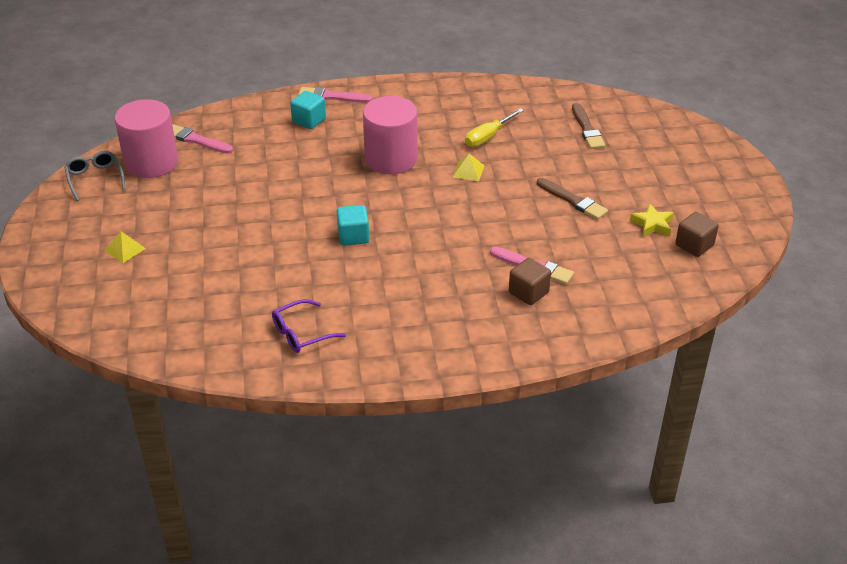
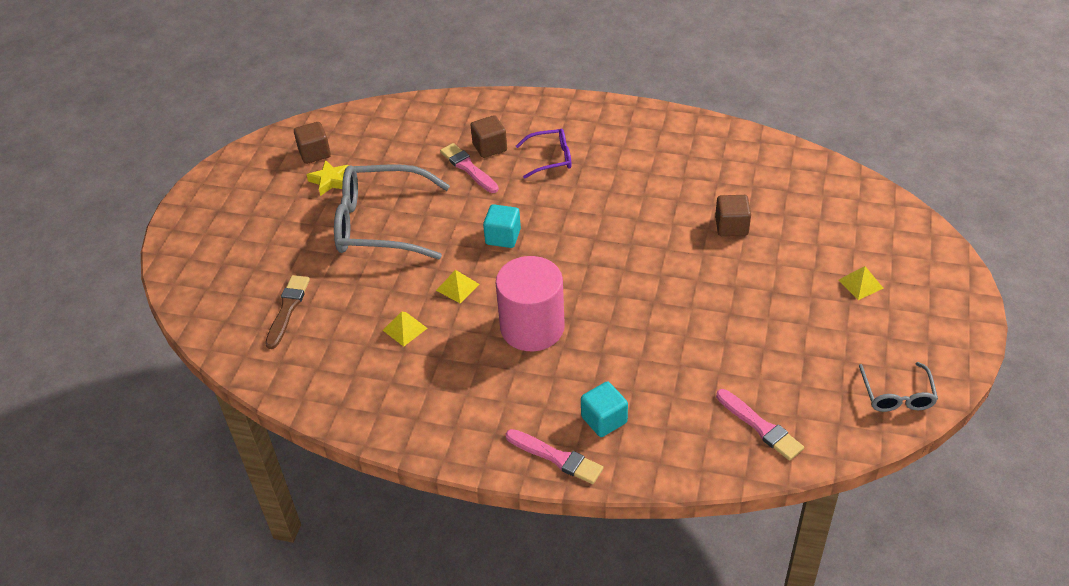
camera: 155 degrees left, 5 degrees up
(151, 162) = (823, 402): pink cylinder -> none
(252, 271) = (731, 226): none -> brown cube
(301, 333) = (702, 158): purple glasses -> purple glasses (551, 158)
(353, 236) = (618, 239): turquoise cube -> turquoise cube (503, 237)
(487, 137) = (405, 329): yellow screwdriver -> yellow pyramid
(573, 200) = (379, 224): brown brush -> grey glasses

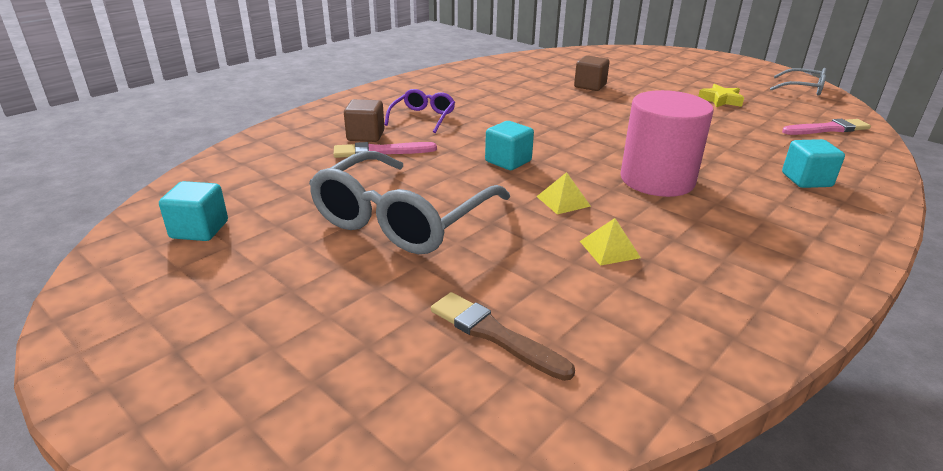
camera: 65 degrees left, 15 degrees down
(314, 153) = (199, 230): brown cube -> turquoise cube
(330, 181) = (273, 232): yellow star -> yellow star (720, 100)
(556, 457) = (858, 213): pink brush -> none
(860, 284) = (684, 72): yellow pyramid -> none

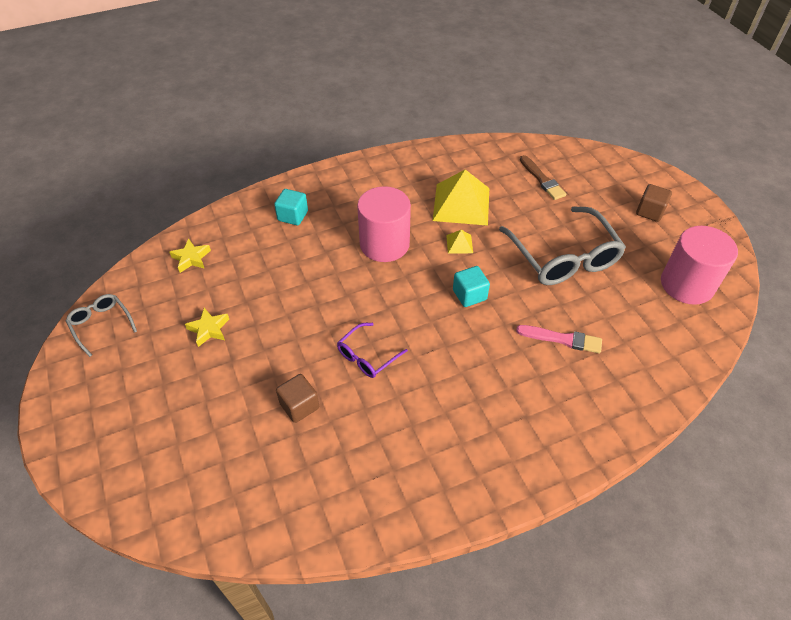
camera: 155 degrees left, 20 degrees up
(199, 230) = (687, 284): turquoise cube -> pink cylinder
(365, 136) = (570, 370): brown cube -> brown cube (650, 212)
(402, 219) = (563, 257): grey glasses -> grey glasses turned 105 degrees clockwise
(423, 117) = (509, 389): purple glasses -> purple glasses (367, 356)
(609, 249) = (461, 204): yellow pyramid -> yellow pyramid, size x2.27
(827, 129) = (191, 258): pink brush -> yellow star

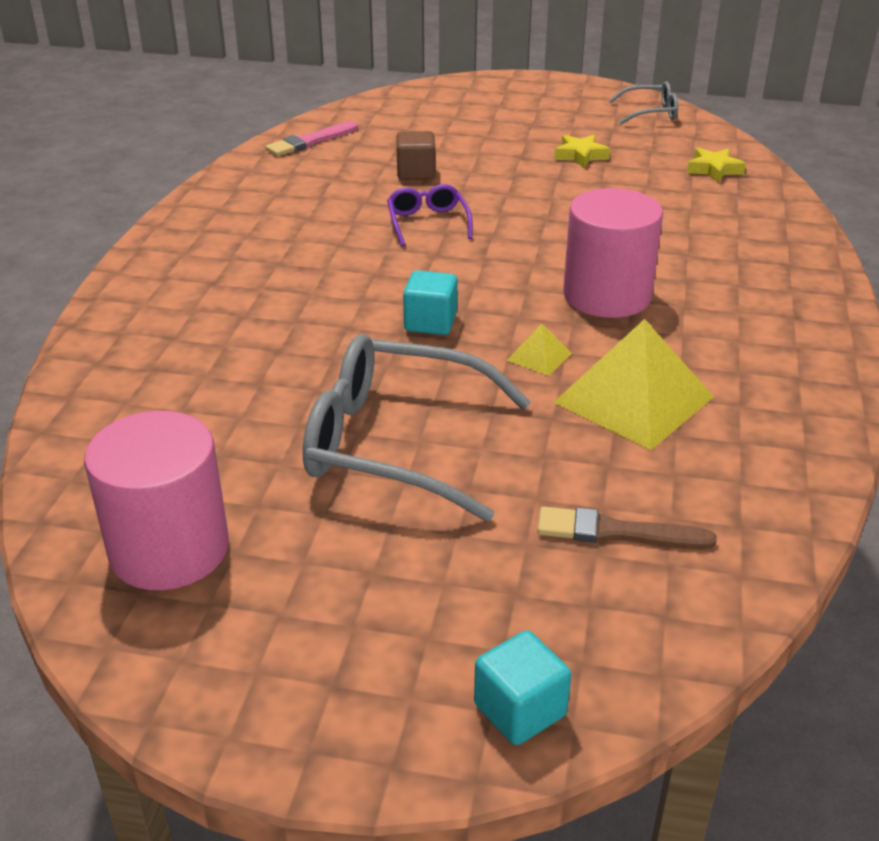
camera: 125 degrees right, 15 degrees down
(293, 216) = (741, 248): turquoise cube -> turquoise cube (520, 710)
(562, 339) = (263, 359): pink brush -> pink brush (310, 141)
(650, 212) = (372, 635): brown cube -> none

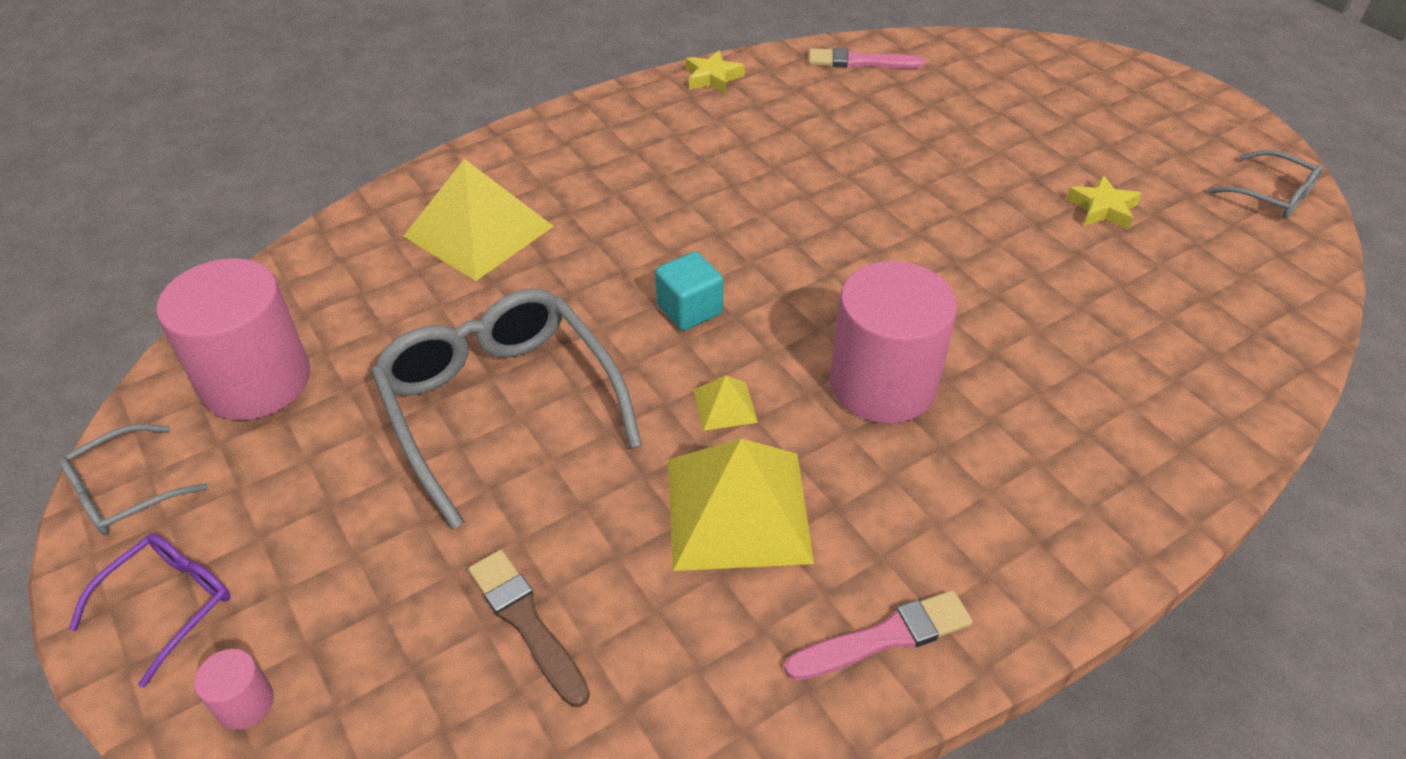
camera: 45 degrees right, 10 degrees up
(182, 685) = (124, 492): none -> grey glasses
(191, 361) = (479, 231): none -> yellow pyramid
(416, 173) = (905, 144): brown cube -> none
(427, 222) = (837, 204): purple glasses -> purple glasses (169, 604)
(520, 710) = (245, 703): turquoise cube -> pink cylinder
(714, 170) = (1237, 308): yellow star -> yellow star (712, 78)
(799, 403) = (884, 637): none -> pink brush

